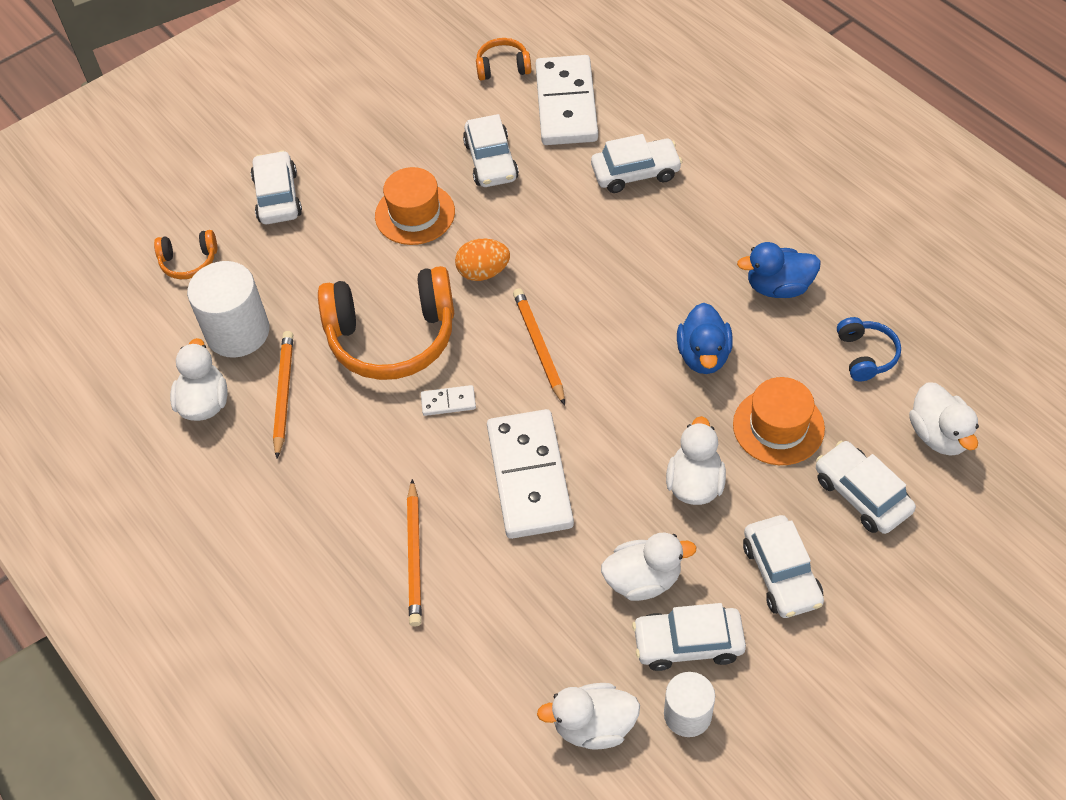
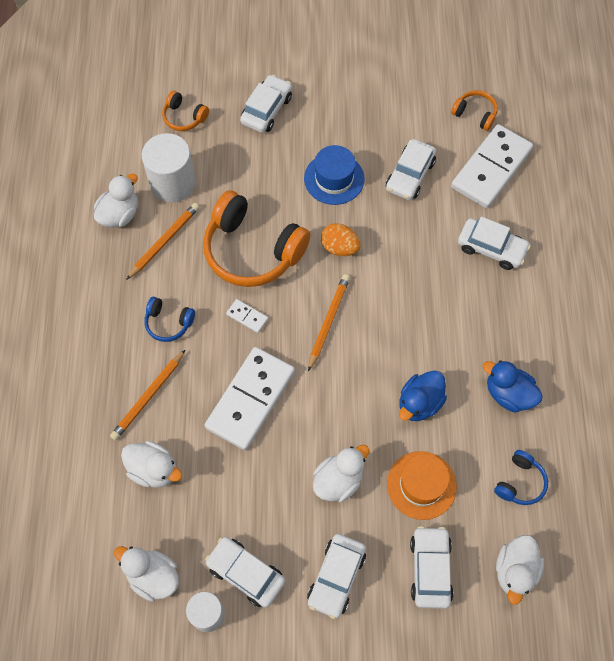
camera: 35 degrees right, 10 degrees up
(366, 469) = (168, 323): none -> blue headphones
(415, 214) = (334, 179): orange hat -> blue hat
(643, 580) = (256, 514): white duck -> white duck (154, 470)

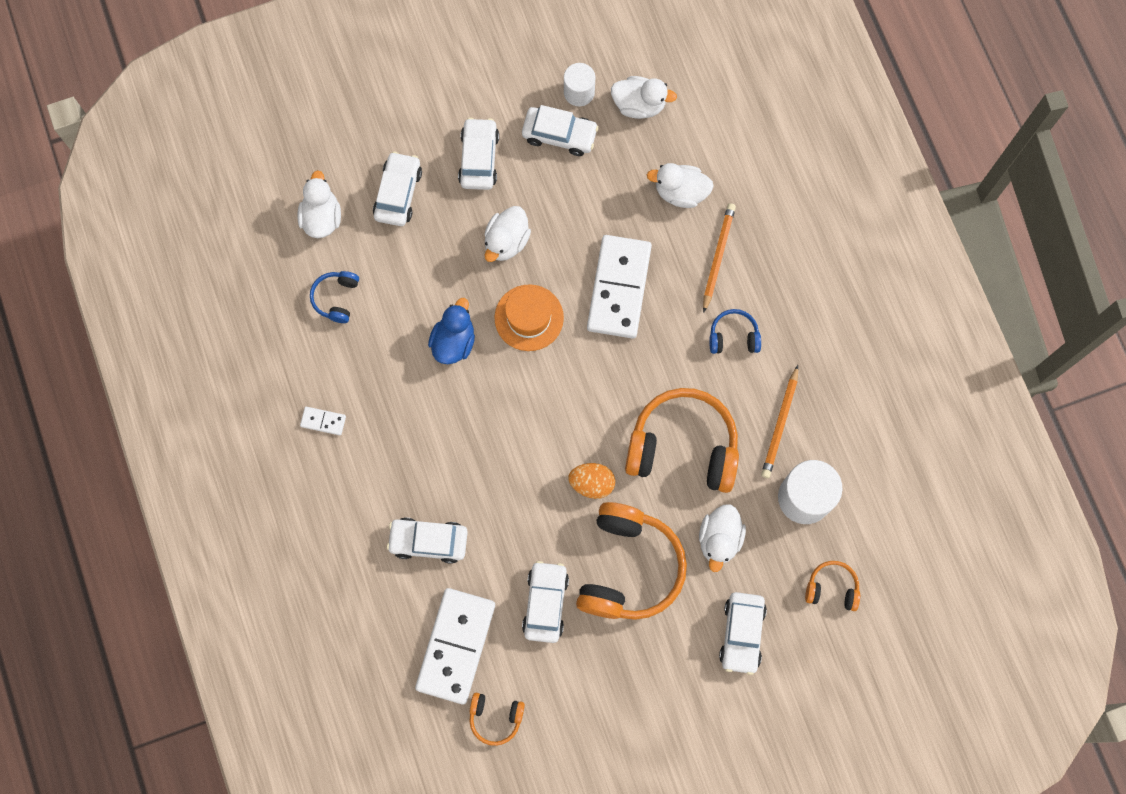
camera: 160 degrees right, 10 degrees up
(120, 214) = (842, 438): white duck -> white duck (719, 539)
(247, 316) = (657, 371): white domino -> white domino (323, 421)
(328, 321) = (573, 395): orange pencil -> none
(334, 179) = (629, 567): blue hat -> orange headphones
(421, 485) = (428, 264): orange hat -> orange hat (529, 317)
(430, 569) = (398, 193): white car -> white car turned 150 degrees counterclockwise
(508, 394) = (369, 381): blue duck -> none

